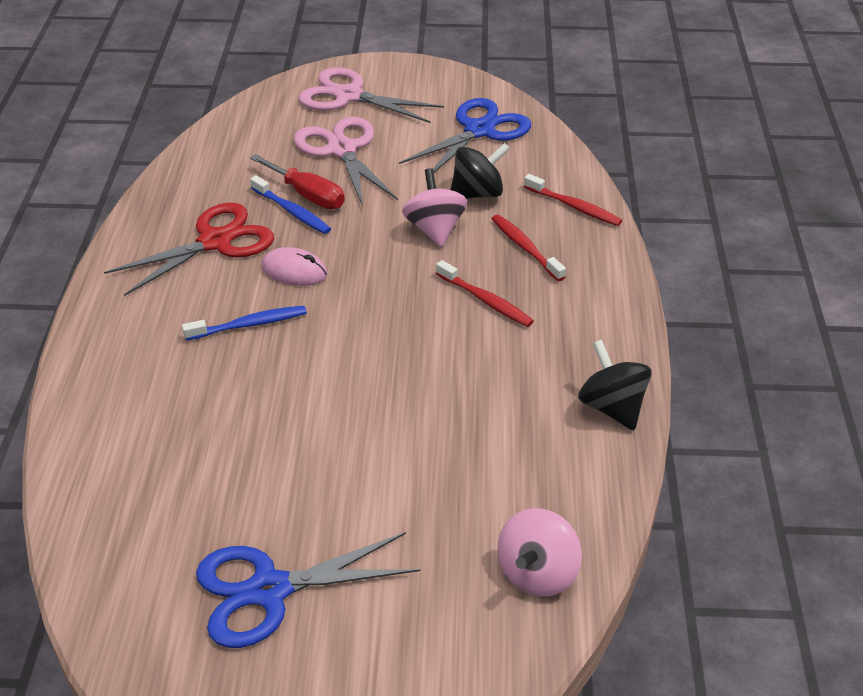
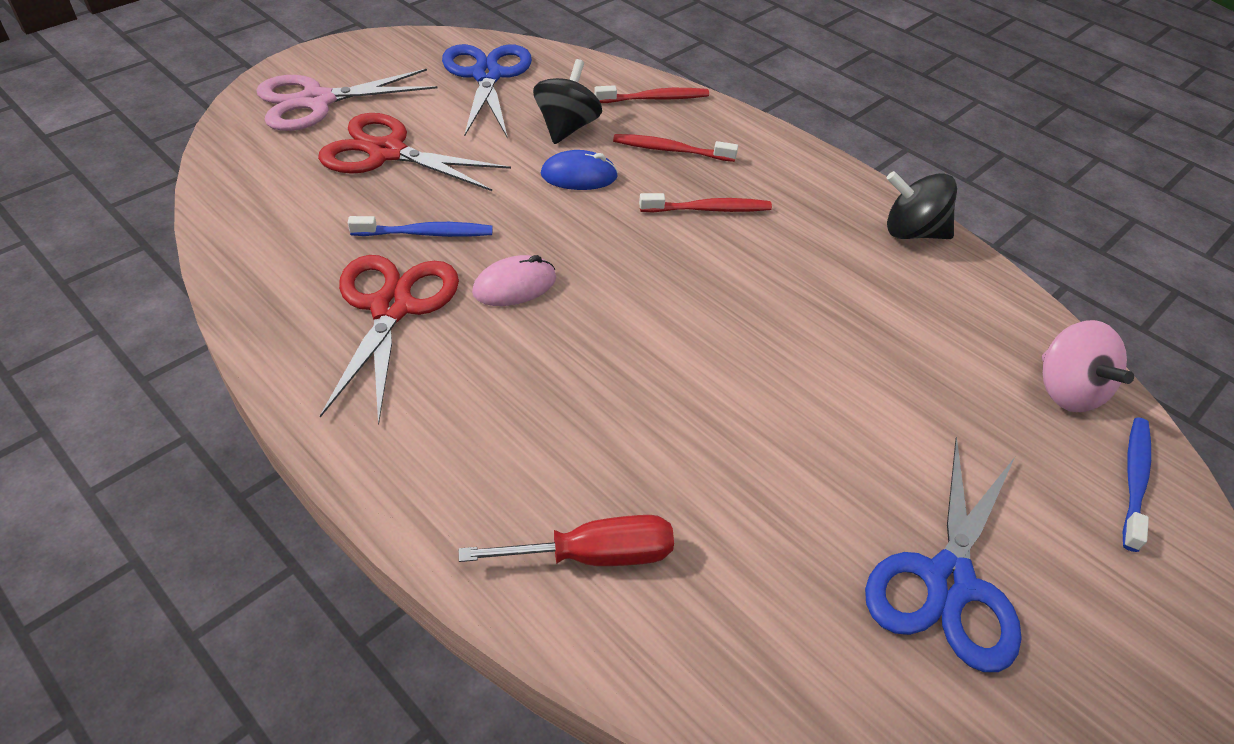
camera: 50 degrees left, 5 degrees up
(249, 324) = (551, 362): blue toothbrush -> blue toothbrush (1134, 480)
(307, 195) = (417, 210): red screwdriver -> red screwdriver (594, 555)
(342, 150) = (387, 152): pink scissors -> red scissors
(435, 229) = (579, 176): pink spinning top -> blue mouse

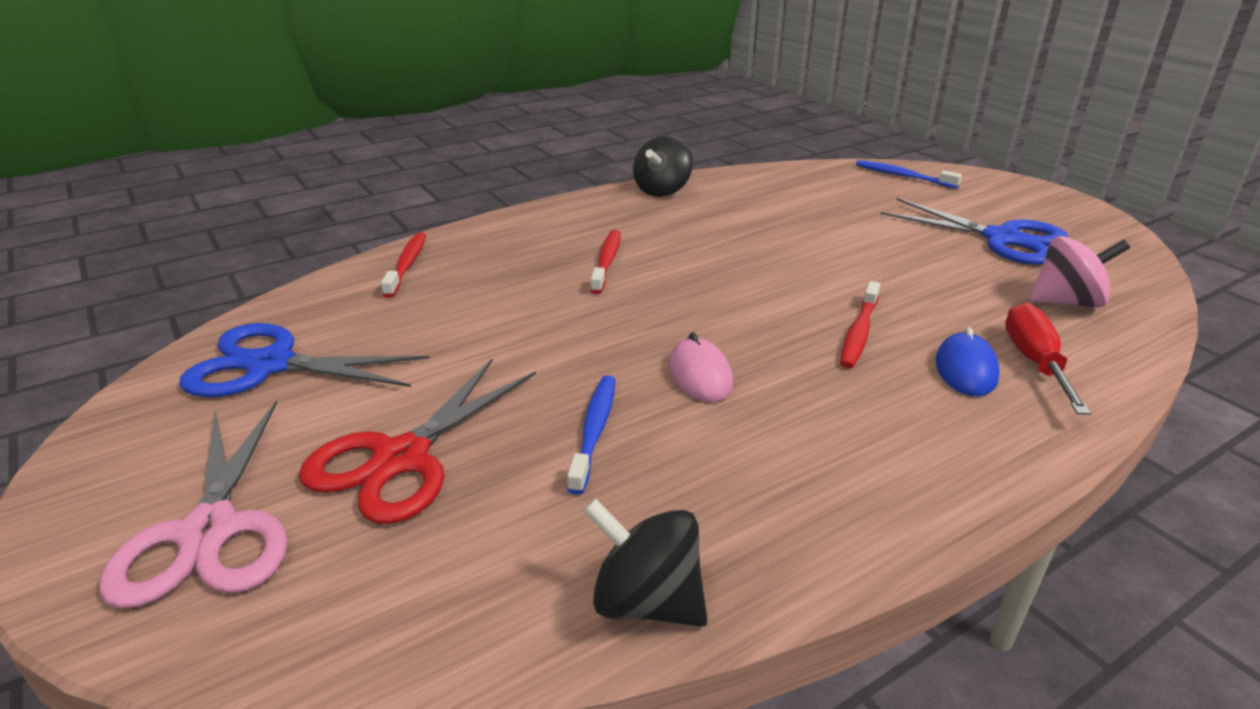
camera: 75 degrees left, 15 degrees down
(392, 308) = (727, 462): red scissors -> none
(567, 127) = (428, 319): black spinning top -> black spinning top (646, 601)
(579, 176) = (524, 321): blue mouse -> blue mouse (965, 369)
(670, 150) = (505, 267): red toothbrush -> red toothbrush (859, 333)
(1067, 391) = (830, 177): pink spinning top -> pink spinning top (1067, 302)

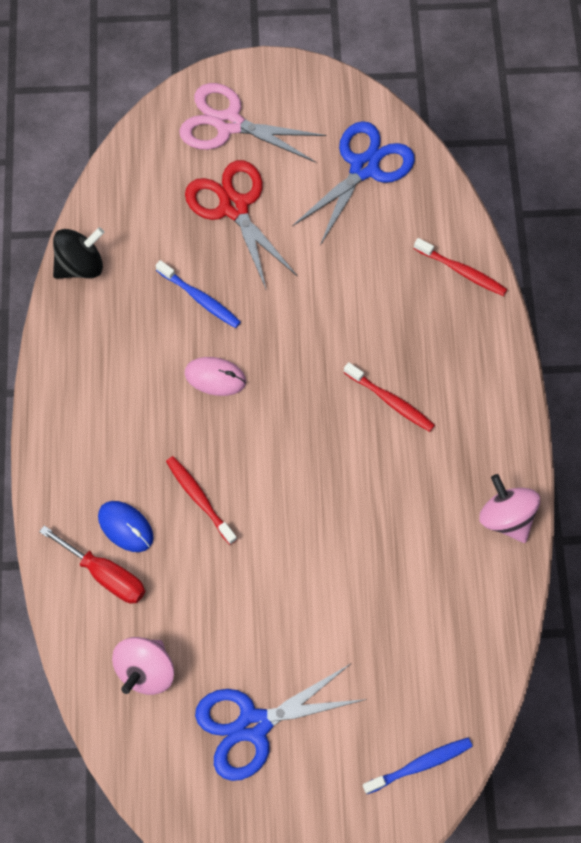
camera: 120 degrees right, 35 degrees up
(662, 190) = (506, 517): black spinning top -> pink spinning top

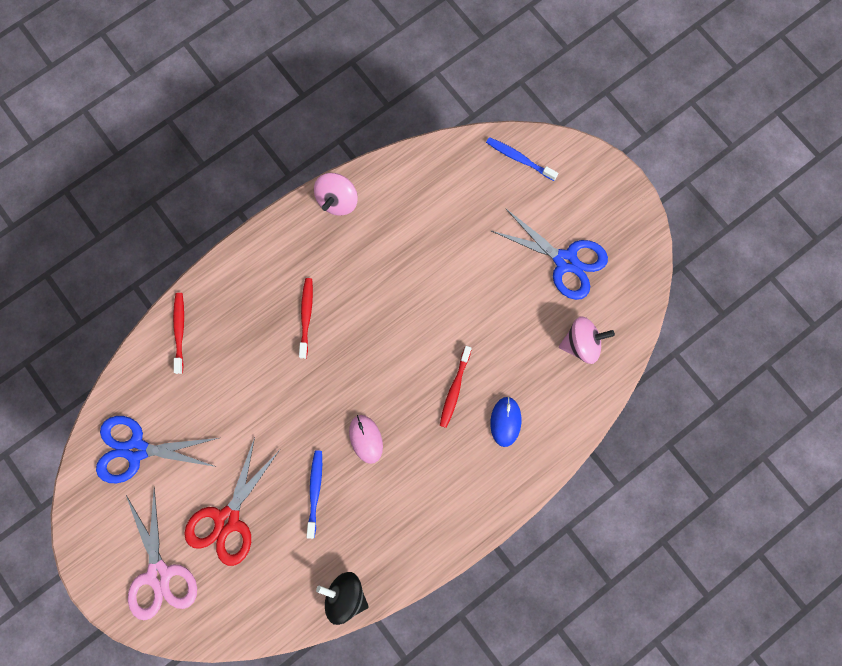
camera: 125 degrees left, 10 degrees up
(105, 575) = (544, 411): red screwdriver -> none

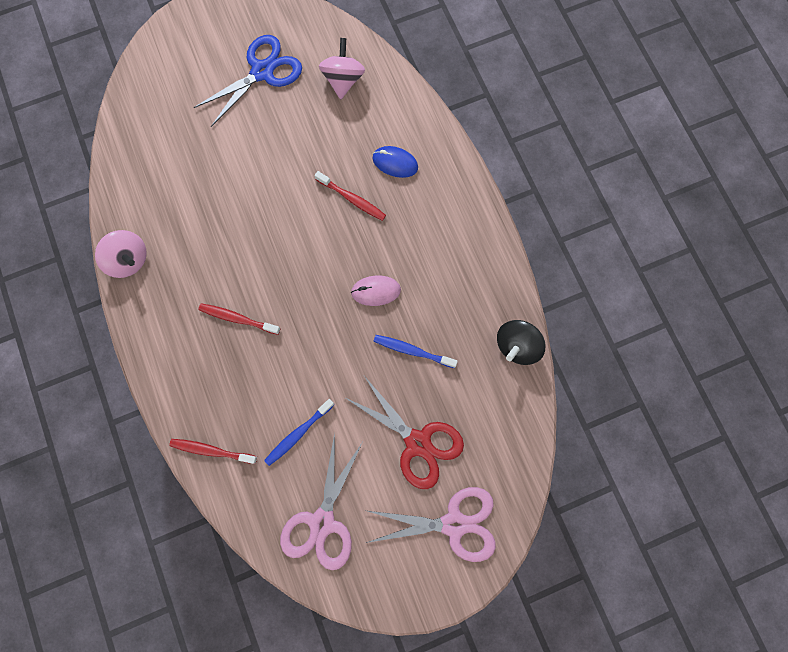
camera: 75 degrees left, 0 degrees up
(136, 449) = (322, 522): blue scissors -> pink scissors
(519, 159) = (149, 84): blue toothbrush -> blue toothbrush (298, 433)

